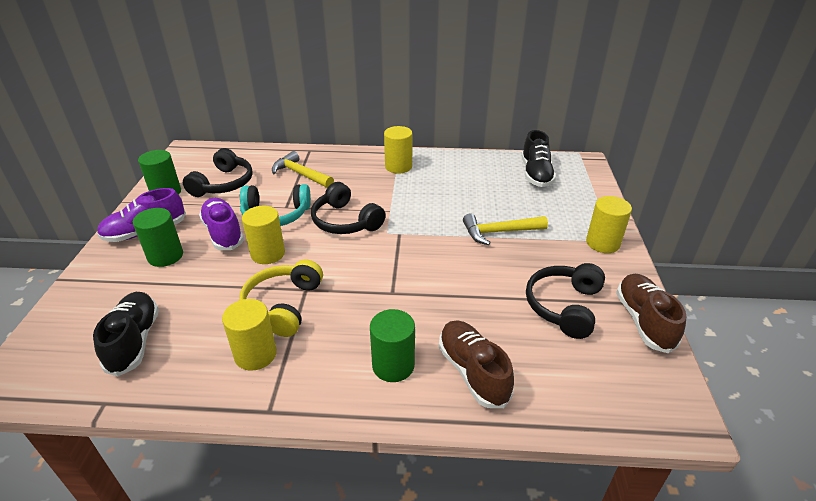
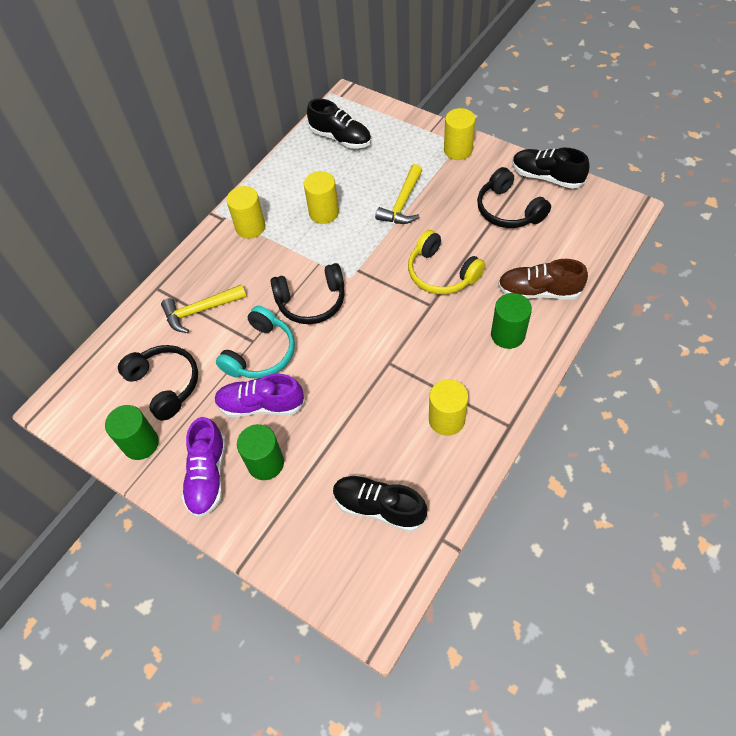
camera: 55 degrees left, 20 degrees up
(268, 253) = (320, 376): yellow cylinder -> yellow cylinder (324, 213)
(283, 306) = (400, 384): yellow headphones -> yellow headphones (441, 273)
(643, 321) = (546, 177): brown shoe -> black shoe

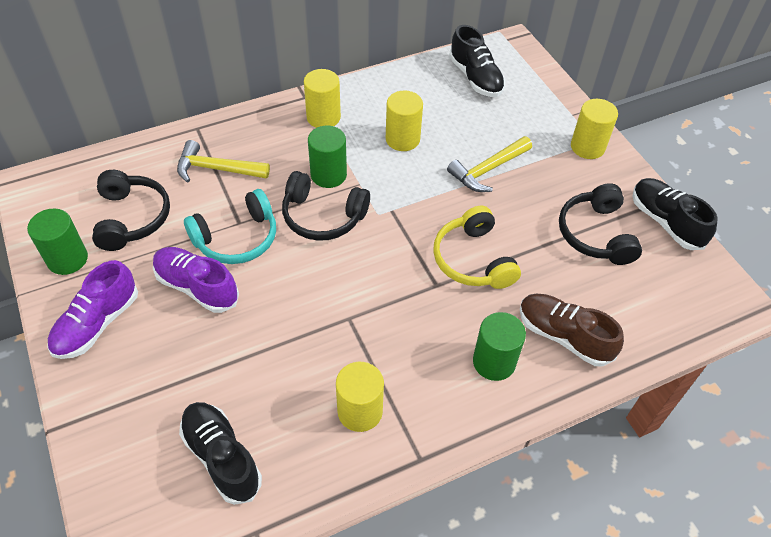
camera: 25 degrees right, 5 degrees down
(265, 463) = (155, 345): green cylinder -> green cylinder (328, 175)

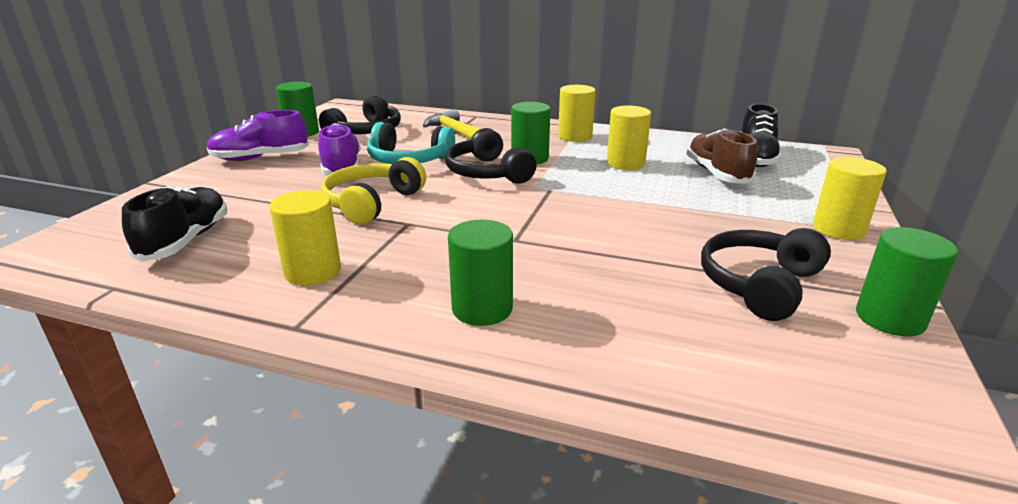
camera: 45 degrees right, 25 degrees down
(473, 259) = (578, 241): yellow headphones -> yellow headphones (372, 203)
(488, 170) = (685, 202): yellow hammer -> none
(564, 336) = (593, 333): brown shoe -> brown shoe (717, 174)
(665, 222) = (890, 318): black shoe -> green cylinder

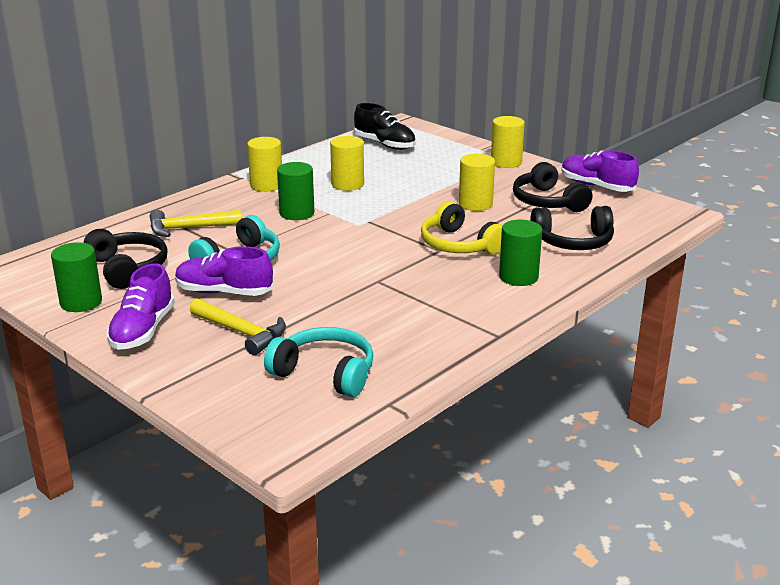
camera: 65 degrees left, 0 degrees up
(186, 240) = (325, 373): black shoe -> turquoise headphones
(265, 189) = (241, 332): none -> yellow hammer
(313, 271) = (427, 324): yellow cylinder -> yellow cylinder (475, 204)
(372, 203) = (325, 289): yellow headphones -> yellow headphones (459, 245)
(488, 173) = (310, 235): black headphones -> black headphones (573, 242)
(717, 174) = (398, 164): brown shoe -> none
(890, 318) = (596, 186): green cylinder -> purple shoe

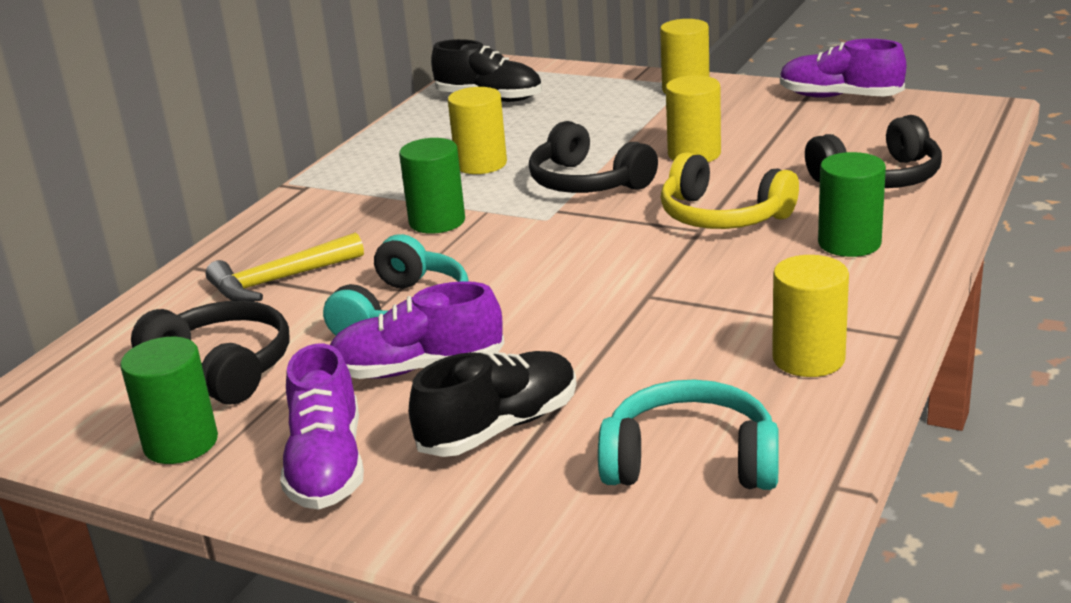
camera: 15 degrees left, 0 degrees up
(241, 332) = (499, 428): yellow hammer -> black shoe
(266, 185) = (355, 190): yellow cylinder -> yellow cylinder (808, 359)
(548, 202) = (792, 130): black headphones -> black headphones (587, 182)

